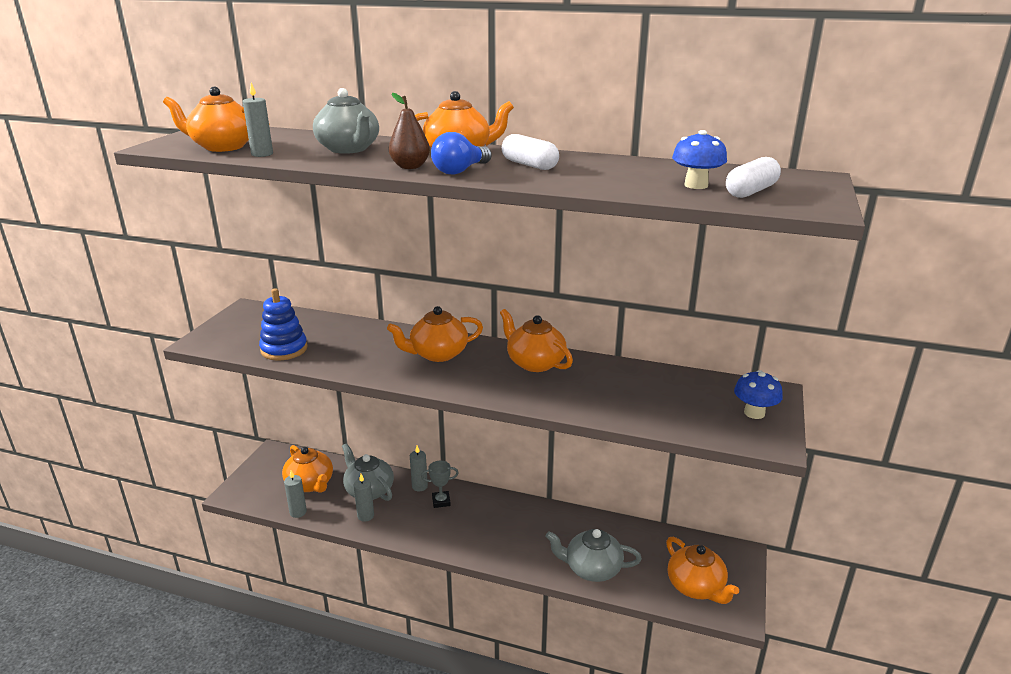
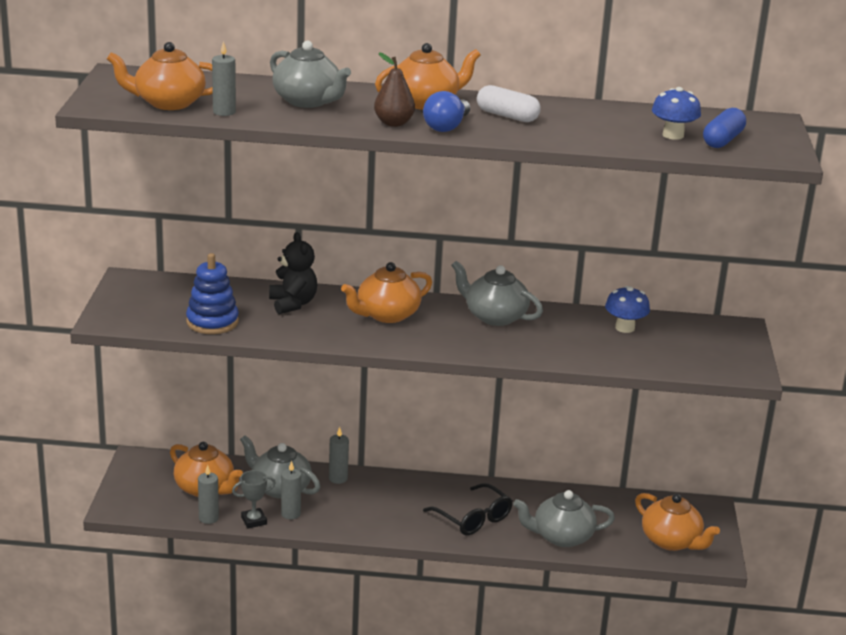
camera: 15 degrees left, 0 degrees up
(363, 338) = (293, 304): none -> black teddy bear
(441, 501) = (370, 491): grey trophy -> grey trophy (254, 521)
(518, 539) = (473, 518): none -> black glasses
(534, 363) = (494, 316): orange teapot -> grey teapot
(751, 191) = (722, 140): white capsule -> blue capsule
(754, 413) = (726, 348): blue mushroom -> blue mushroom (625, 328)

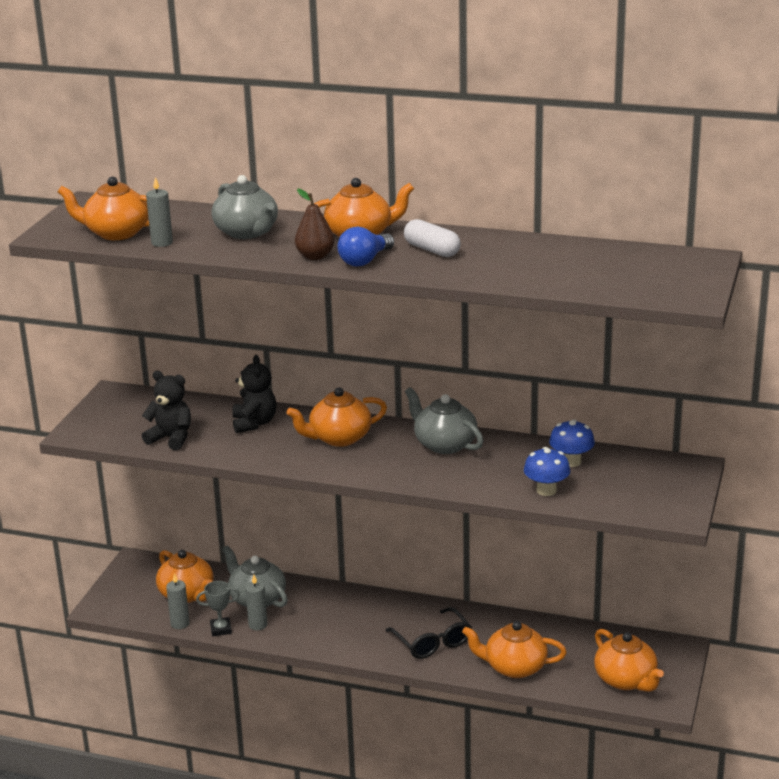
camera: 15 degrees right, 0 degrees up
(212, 322) = (171, 438): blue stacking toy -> black teddy bear
(338, 478) = (315, 593): grey candle -> none
(561, 537) = (514, 667): grey teapot -> orange teapot
(673, 135) = (588, 273): blue mushroom -> blue mushroom (546, 490)
(722, 140) = (637, 279): blue capsule -> none

